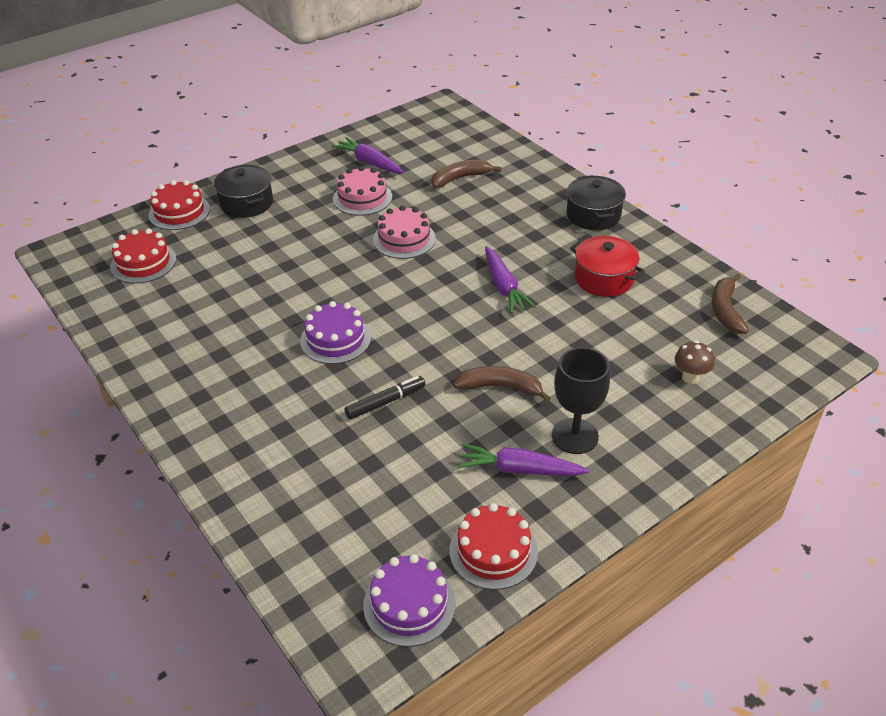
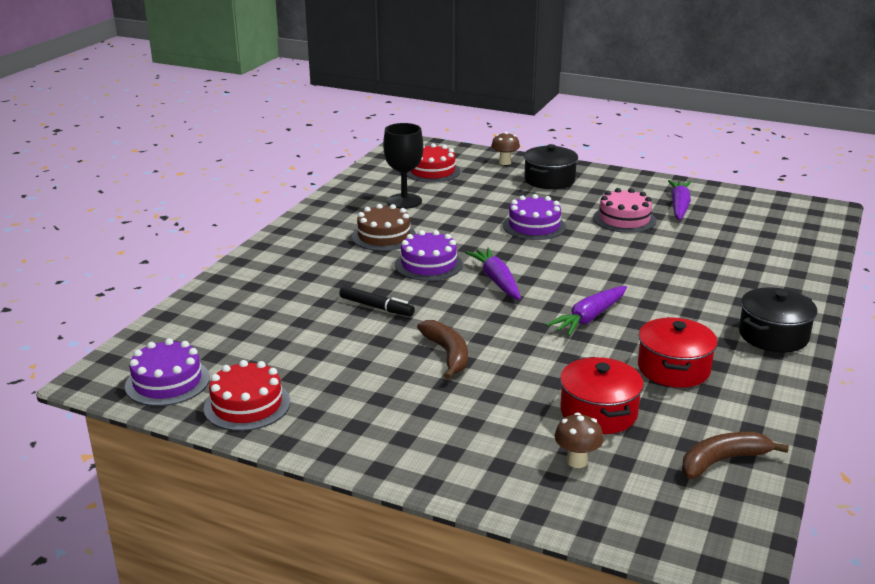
camera: 60 degrees right, 15 degrees down
(179, 212) = (505, 162): red cake -> brown mushroom
(250, 347) = (384, 236): none -> brown cake
(325, 249) = (534, 226): none -> purple cake
(404, 239) = (593, 253): pink cake -> none
(460, 178) = (722, 251): brown banana -> none
(520, 469) = (352, 392): purple carrot -> purple carrot (496, 281)
(575, 436) = (421, 410): black goblet -> black goblet (404, 201)
(637, 340) = (598, 412): none -> red pot

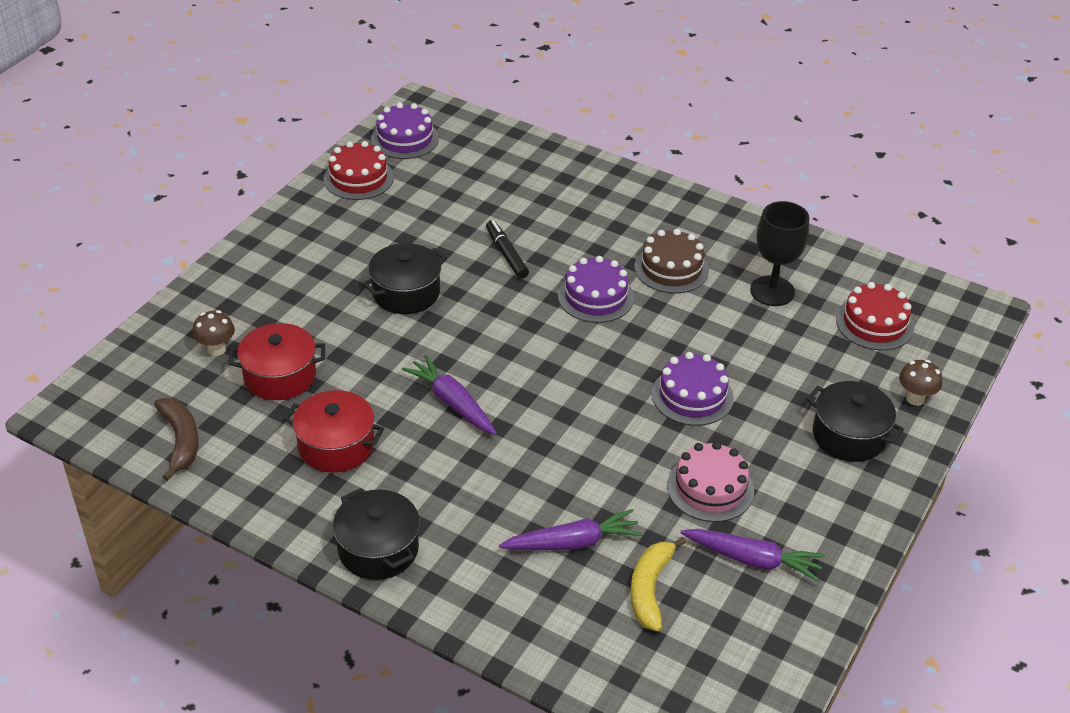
camera: 95 degrees right, 15 degrees up
(376, 307) = (506, 254): black marker -> black marker turned 120 degrees clockwise
(447, 354) = (406, 293): brown banana -> black pot
(496, 281) = (549, 344): purple carrot -> purple carrot (572, 542)
(728, 235) = (650, 589): none -> yellow banana

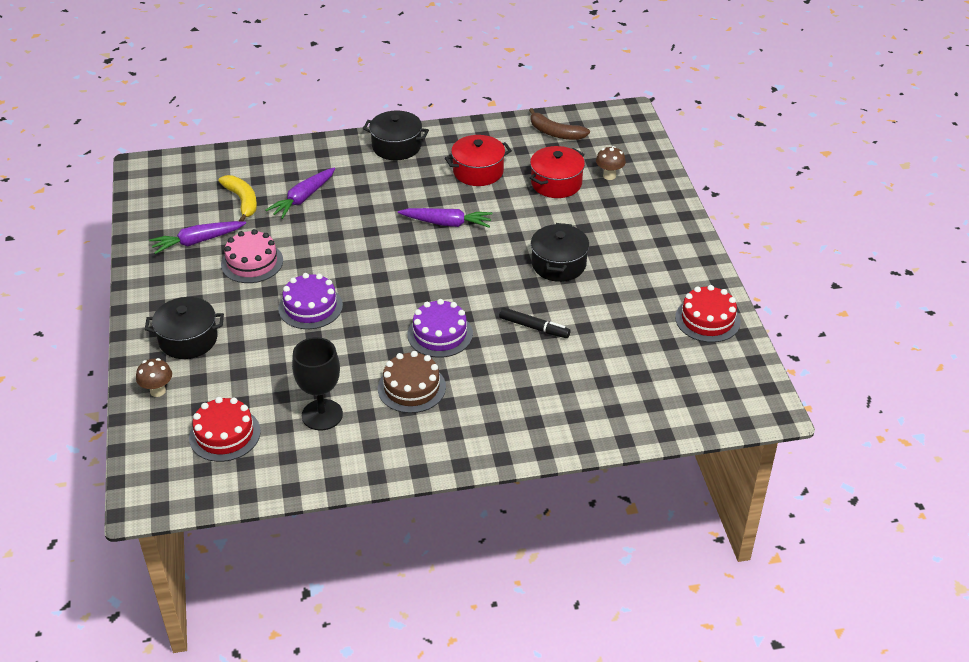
camera: 140 degrees right, 0 degrees up
(405, 138) = (730, 372): purple cake -> none

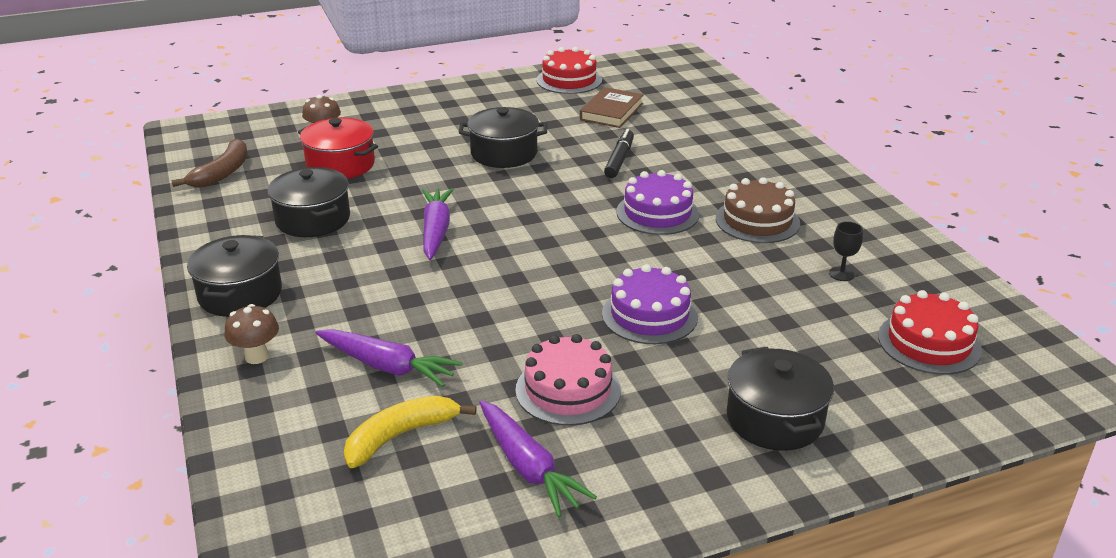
camera: 100 degrees left, 10 degrees down
(158, 391) = (898, 425): brown mushroom -> brown mushroom (256, 357)
(322, 415) = (841, 274): black goblet -> black goblet, size x0.47
(478, 171) = (313, 219): red pot -> black pot
(631, 337) = (611, 111): none -> brown book

